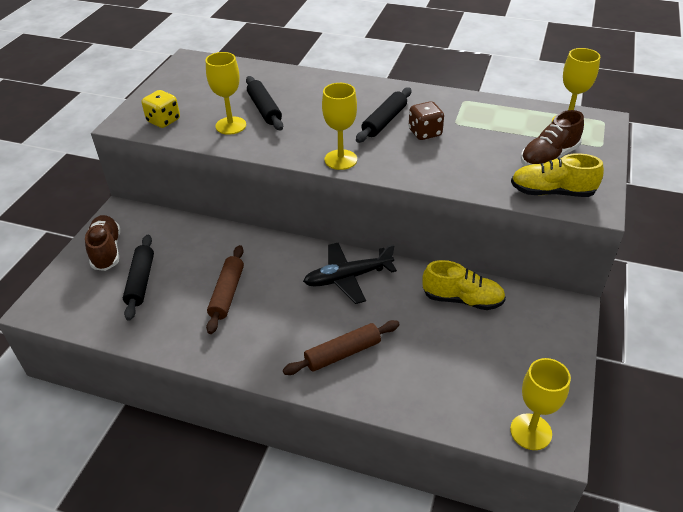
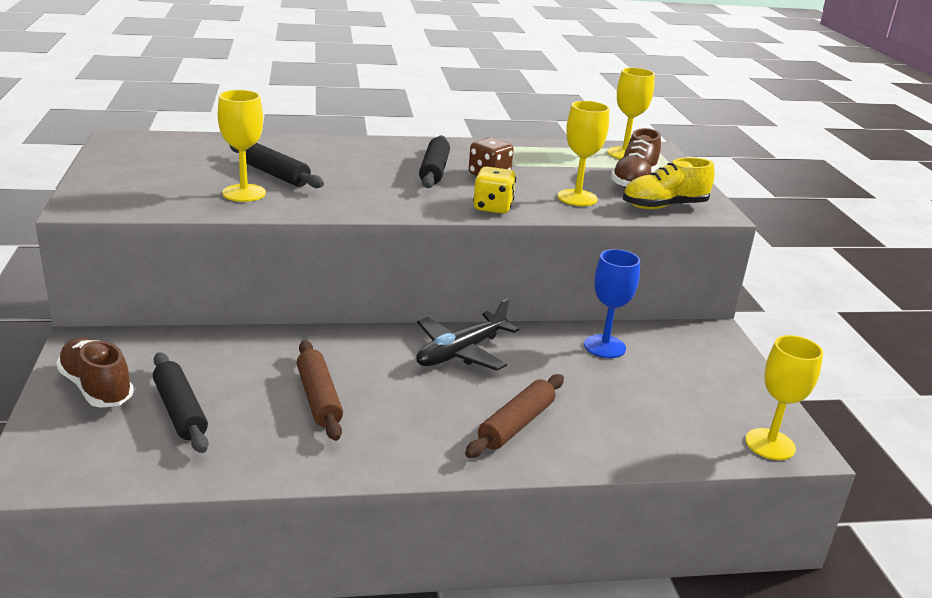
camera: 30 degrees left, 15 degrees down
(163, 121) = (141, 198): yellow dice -> yellow dice (493, 207)
(340, 160) = (416, 207): yellow goblet -> yellow goblet (577, 198)
(462, 299) = (604, 346): yellow shoe -> blue goblet

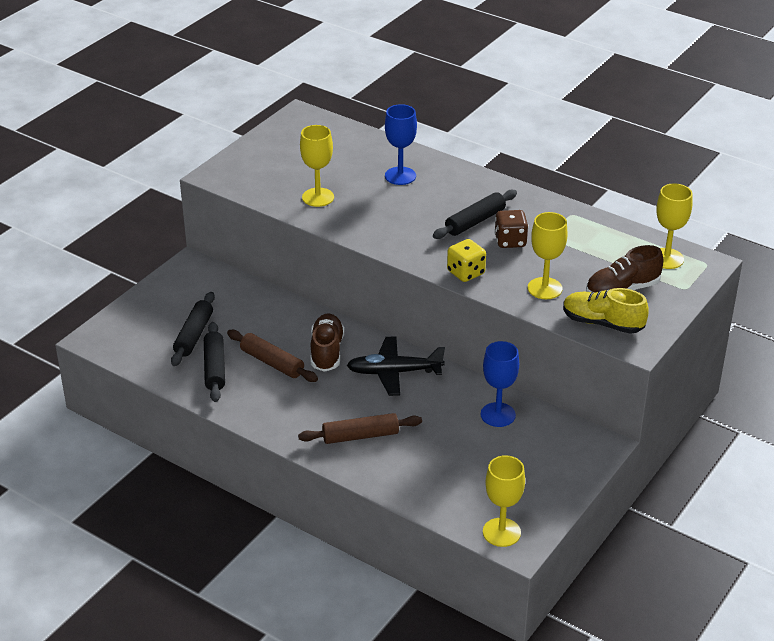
camera: 45 degrees right, 10 degrees up
(96, 388) = (169, 300): brown shoe -> brown shoe (327, 352)
(275, 174) = (358, 186): black rolling pin -> black rolling pin (214, 368)
(306, 157) = (400, 176): none -> blue goblet
(319, 398) = (272, 362): brown rolling pin -> brown rolling pin turned 75 degrees counterclockwise

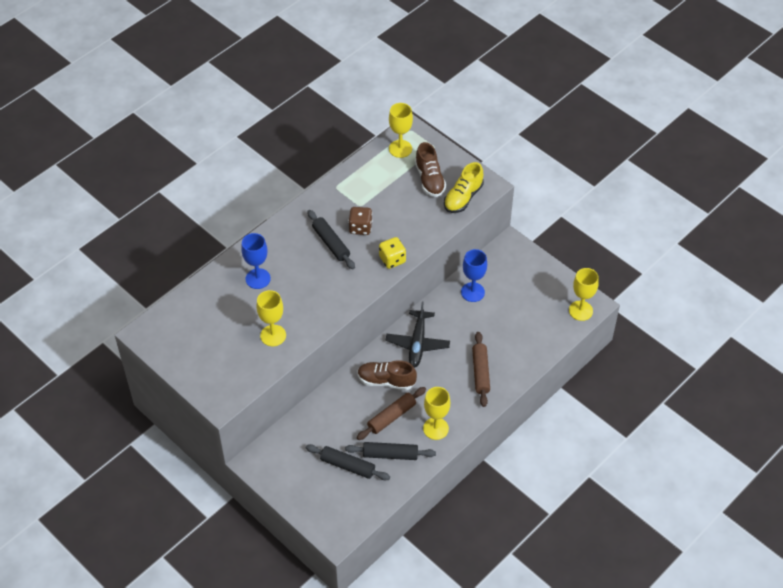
camera: 80 degrees left, 15 degrees up
(544, 288) = (419, 219): yellow goblet -> yellow goblet (435, 428)

